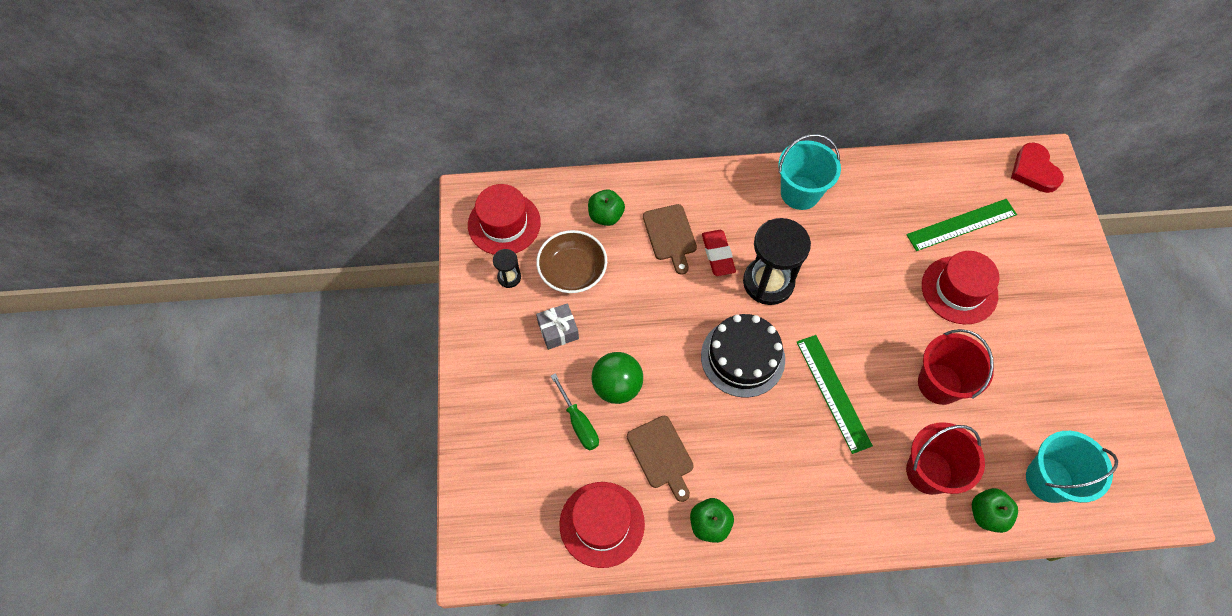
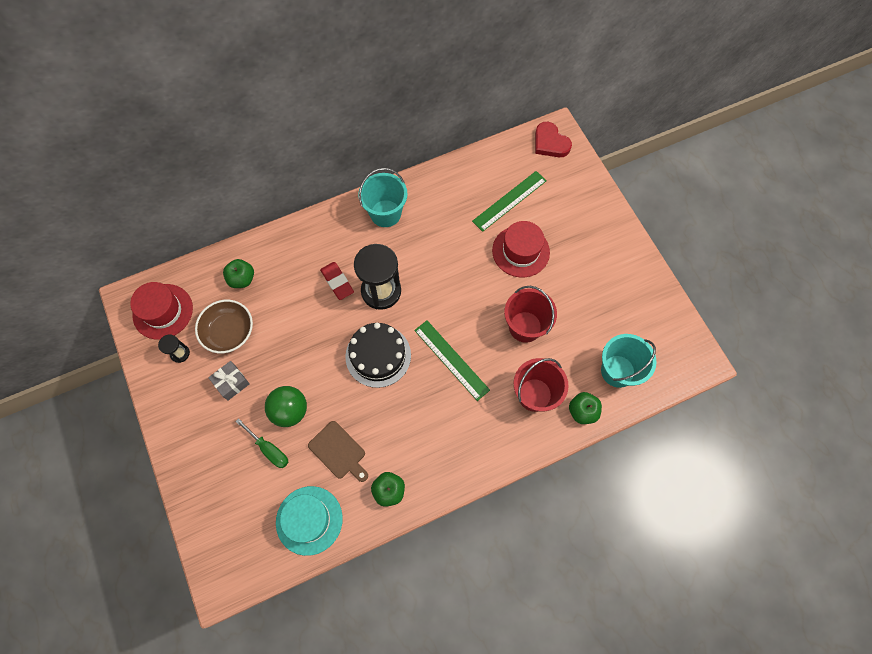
camera: 20 degrees left, 5 degrees up
(602, 524) = (309, 520): red hat -> turquoise hat
(670, 235) = (296, 278): brown cutting board -> none

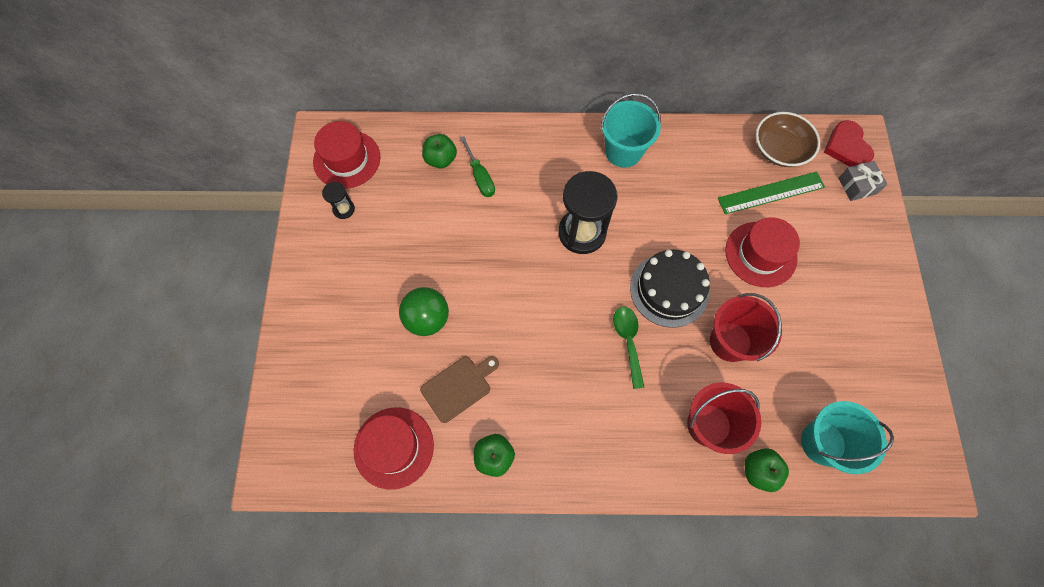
camera: 25 degrees right, 0 degrees up
(229, 332) = (402, 208): brown bowl -> brown bowl (779, 149)
(231, 383) = (381, 262): grey gift -> grey gift (857, 186)
(268, 449) = (386, 349): green screwdriver -> green screwdriver (480, 176)
(309, 520) = (394, 447): turquoise hat -> red hat
(337, 282) = (538, 203): red eraser -> none
(338, 452) = (458, 387): brown cutting board -> brown cutting board turned 105 degrees counterclockwise
(378, 355) = (548, 301): black cake -> black cake (669, 290)
(451, 360) = (628, 341): green ruler -> green spoon

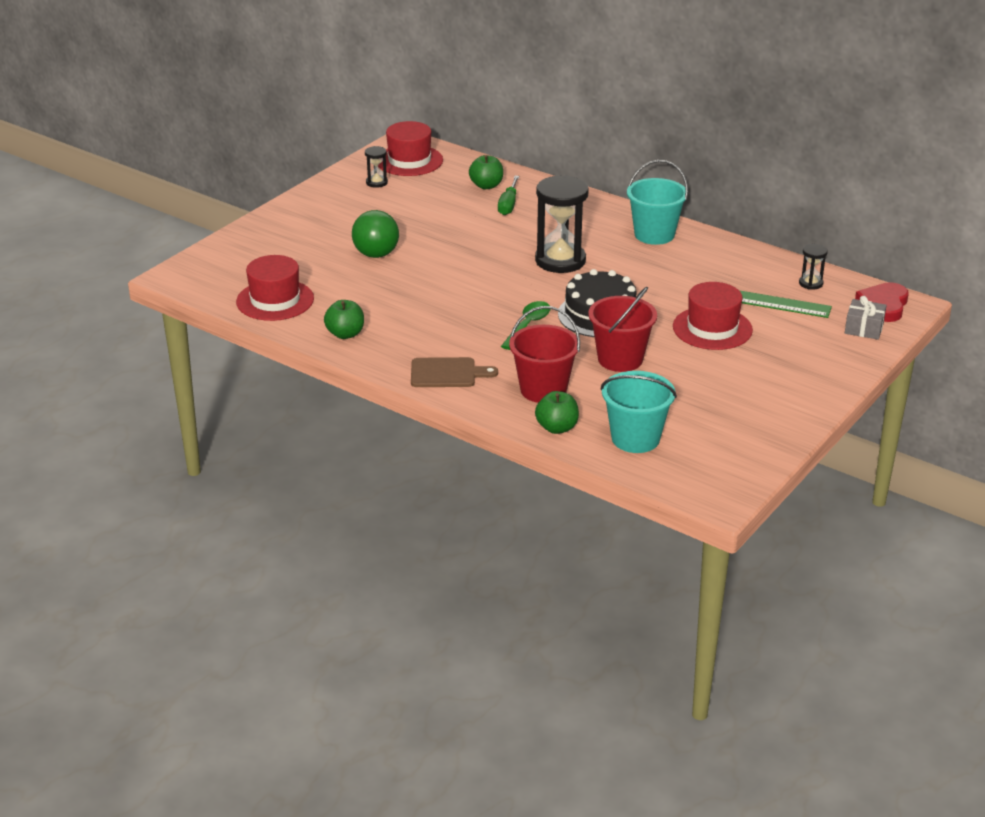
camera: 35 degrees right, 35 degrees down
(458, 387) = (359, 293): brown cutting board -> brown cutting board (447, 373)
(779, 149) = (811, 283): brown bowl -> black hourglass

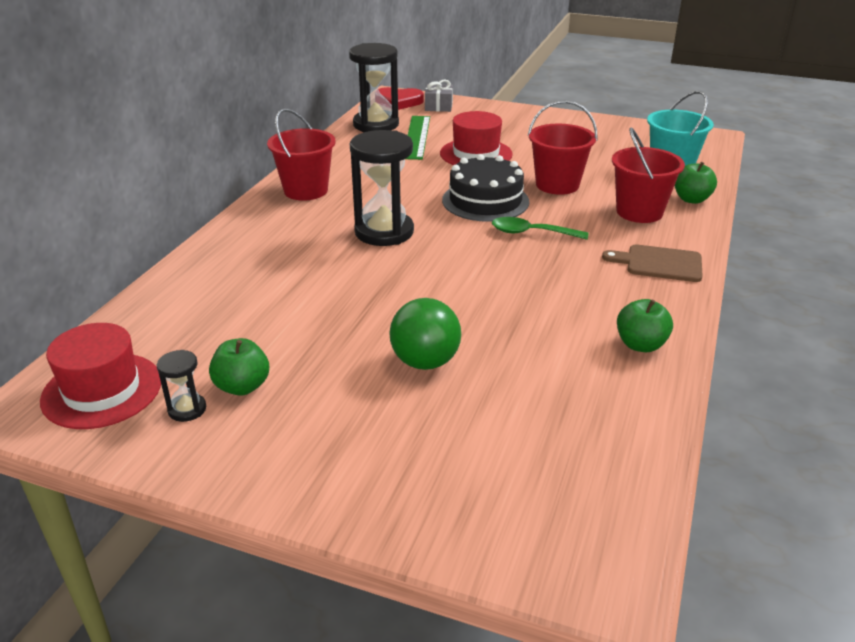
camera: 105 degrees left, 0 degrees up
(275, 300) = (605, 428): red hat -> none
(447, 373) = (659, 263): brown cutting board -> brown cutting board turned 60 degrees counterclockwise
(486, 186) = (193, 306): green apple -> green apple (242, 386)
(508, 204) = (249, 281): green screwdriver -> none
(654, 234) = (306, 190): turquoise bucket -> red bucket
(811, 283) = (376, 124): black hourglass -> black hourglass, size x2.16

